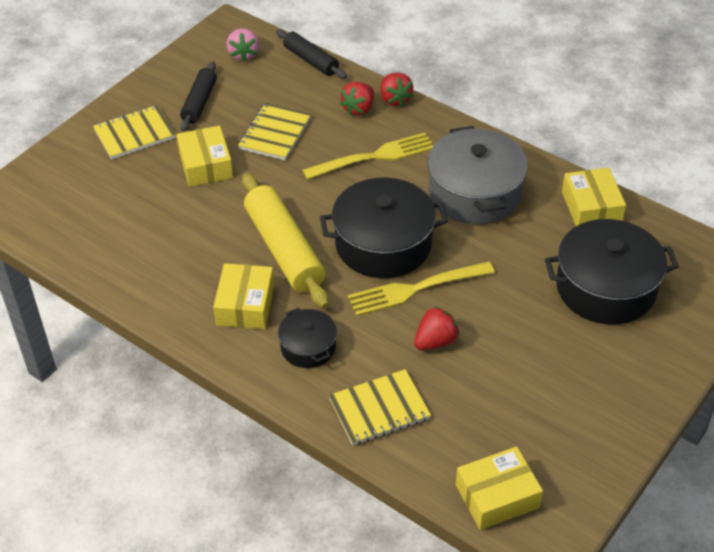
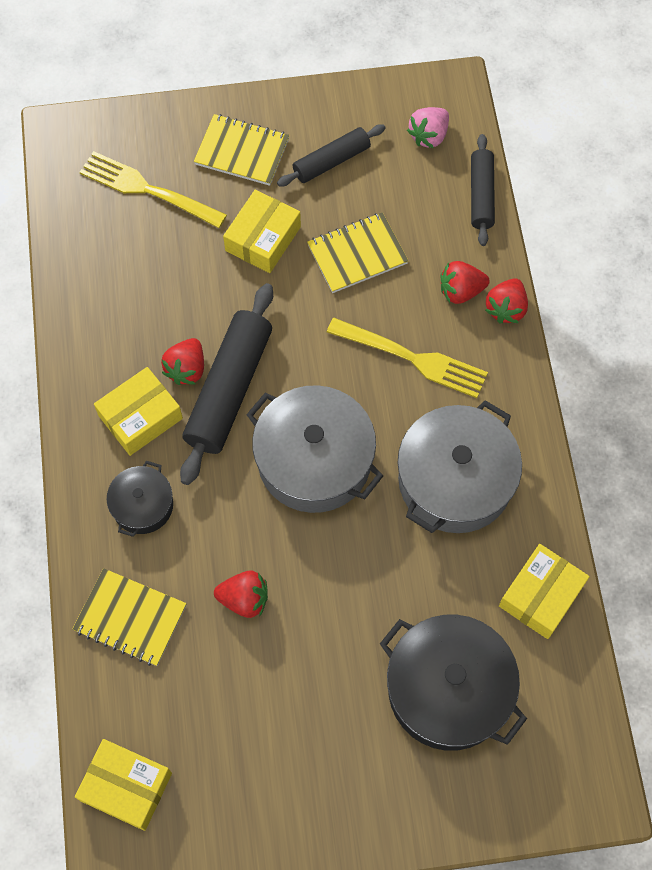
camera: 45 degrees right, 20 degrees up
(243, 260) = (186, 369): none -> red strawberry
(284, 249) = (229, 389): yellow rolling pin -> black rolling pin
(383, 244) = (314, 460): black pot -> grey pot
(415, 289) = (288, 532): yellow fork -> yellow fork (147, 189)

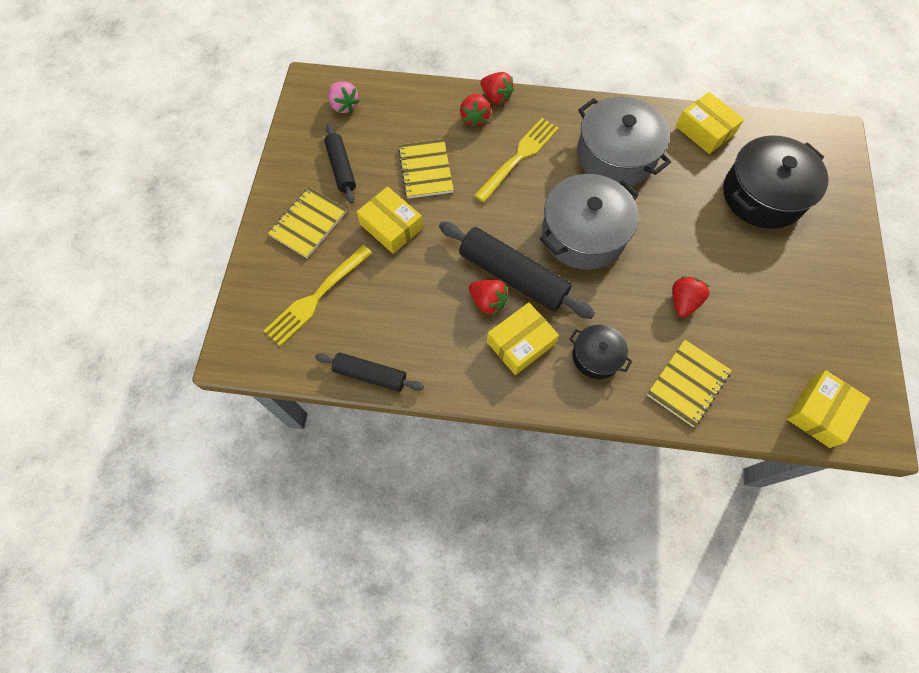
camera: 75 degrees left, 0 degrees up
(140, 417) = (520, 343): yellow box -> yellow box turned 75 degrees clockwise
(481, 195) = (404, 88): black rolling pin -> black rolling pin (370, 375)

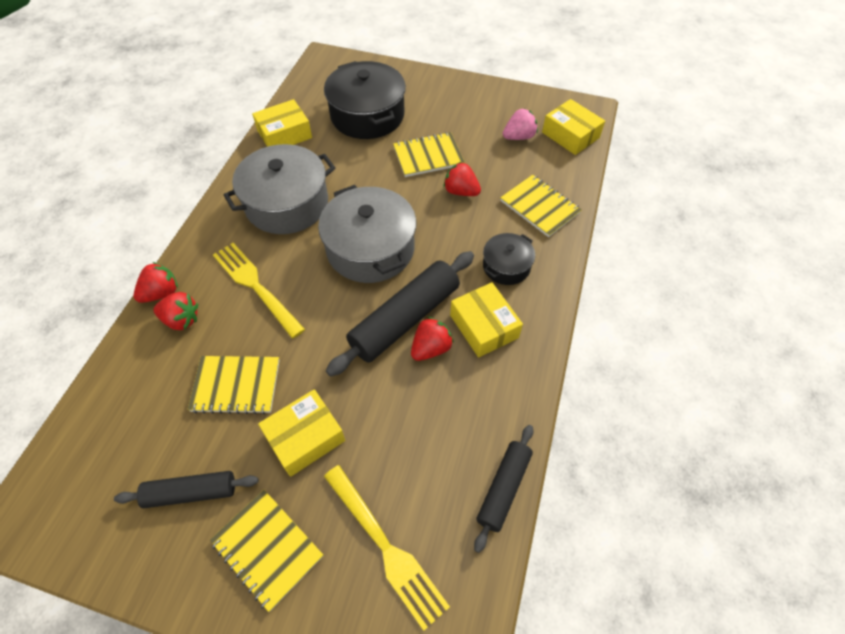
camera: 80 degrees left, 10 degrees down
(344, 106) = (84, 477): pink strawberry -> pink strawberry (518, 137)
(723, 263) = (428, 156): none -> yellow notebook

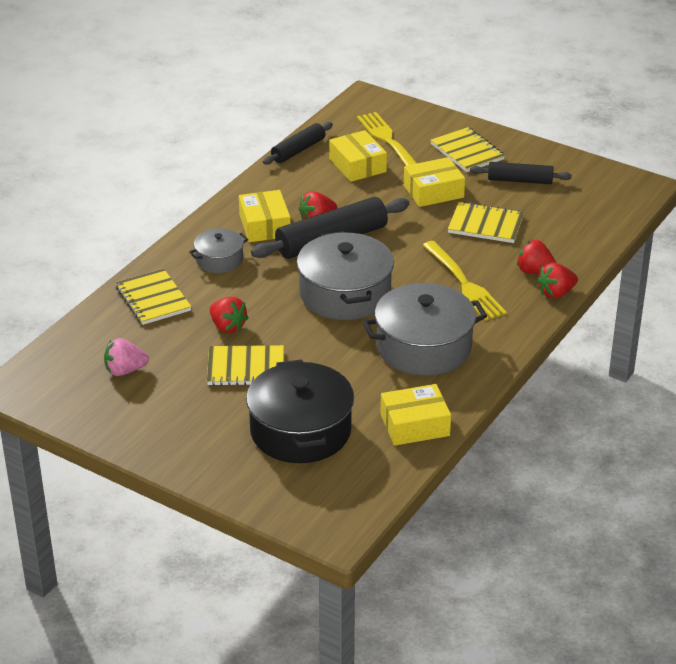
camera: 165 degrees left, 20 degrees down
(506, 266) = (219, 260): black pot -> grey pot
(570, 135) = (62, 362): yellow box -> yellow box (357, 165)

